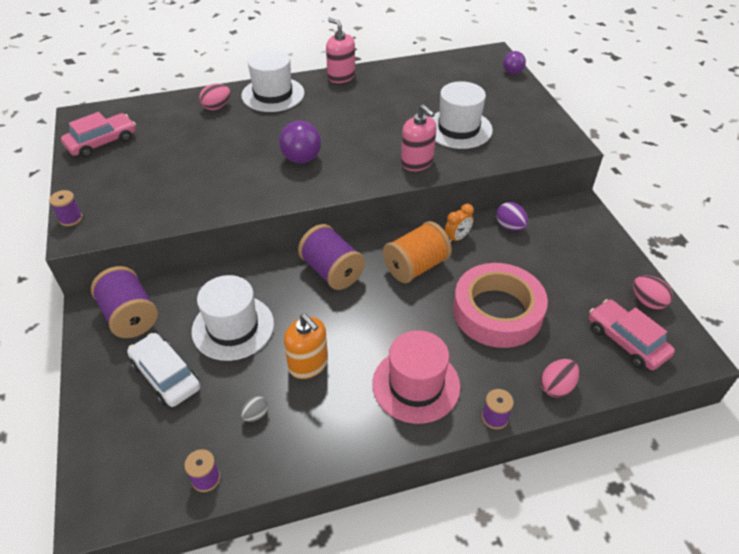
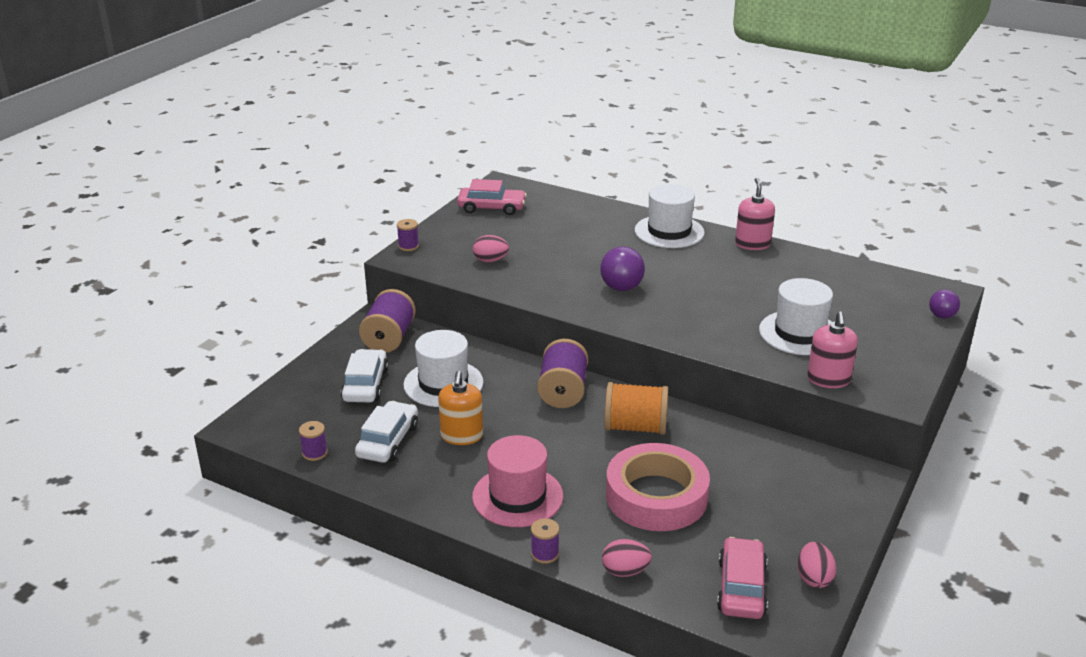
camera: 45 degrees right, 15 degrees down
(217, 107) = (609, 221): pink egg -> pink egg (490, 260)
(255, 415) = (388, 441): grey egg -> white car
(417, 162) = (716, 338): pink soap dispenser -> pink soap dispenser (828, 379)
(457, 238) = (704, 429): orange clock -> none
(510, 226) = (769, 449): purple egg -> none

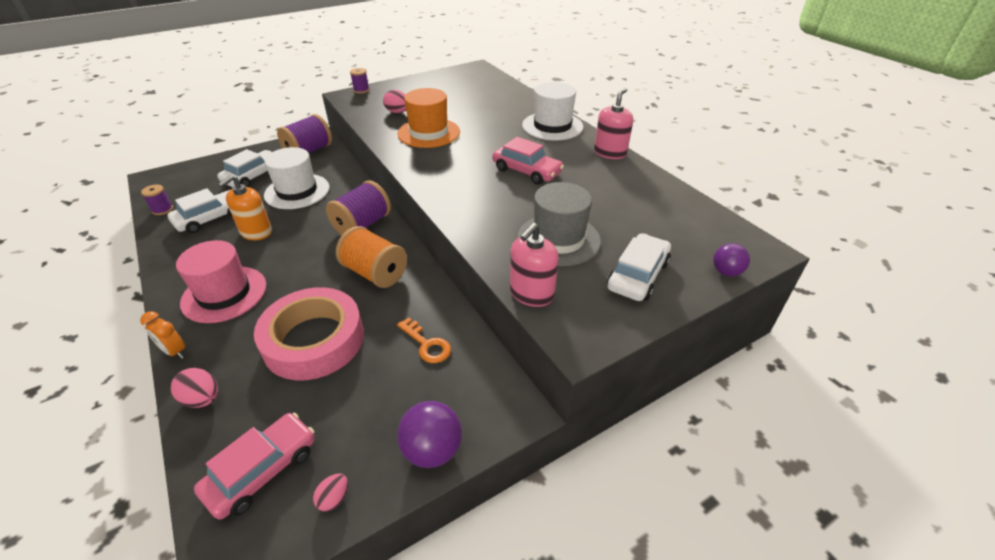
camera: 30 degrees right, 10 degrees up
(491, 208) = (448, 80): pink car -> pink car (526, 171)
(545, 554) = (174, 351): purple spool -> orange clock
(557, 273) = (429, 133): none -> orange hat
(621, 288) = (459, 156): purple ball -> purple ball (432, 450)
(753, 462) = (427, 344): none -> orange key
(799, 333) = (558, 239): white hat -> grey hat
(814, 578) = (334, 498): pink egg -> pink egg, size x0.66
(886, 340) = (637, 275): none -> white car

